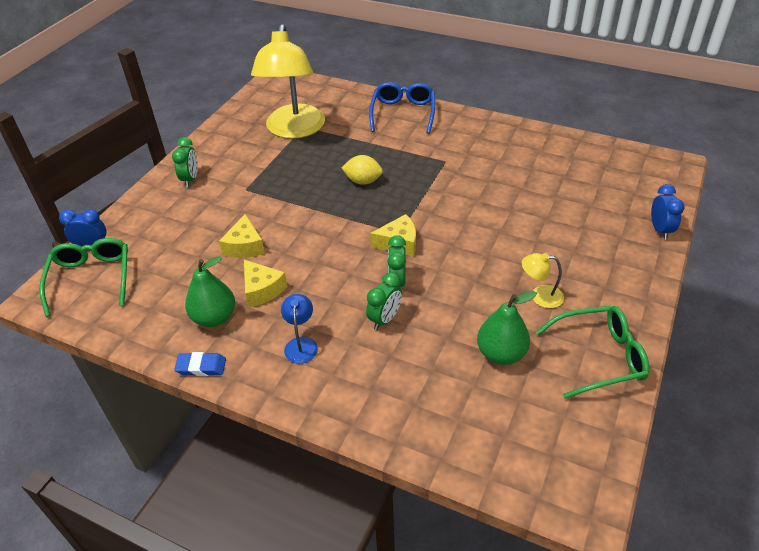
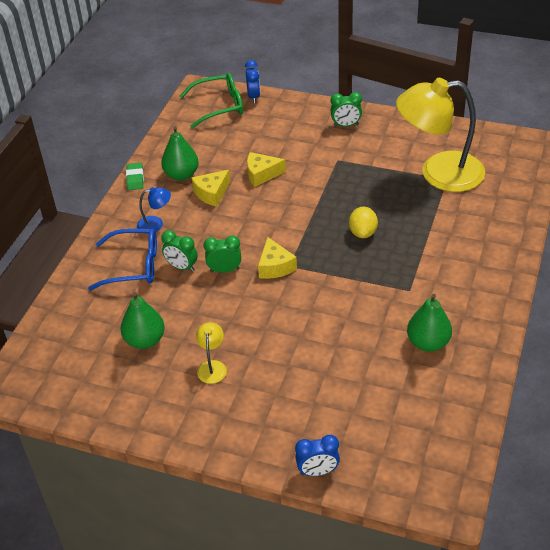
camera: 85 degrees right, 0 degrees up
(201, 367) = (135, 178): blue eraser -> green eraser
(403, 113) = (494, 249): blue glasses -> blue glasses (134, 266)
(509, 157) = (428, 343): none -> green pear
(599, 357) = (140, 406): green glasses -> none

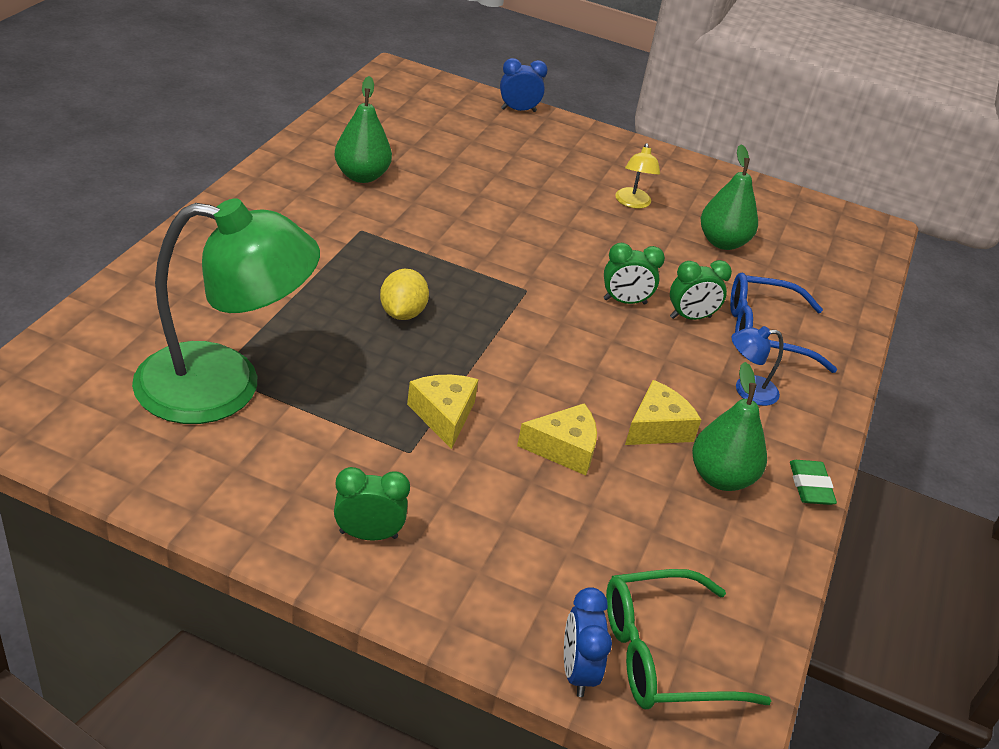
camera: 175 degrees right, 5 degrees down
(182, 267) = (690, 317): green clock -> green clock turned 135 degrees clockwise
(275, 266) = (549, 292): yellow cheese -> yellow cheese (443, 415)
(439, 173) = (224, 386): yellow lamp -> green lamp

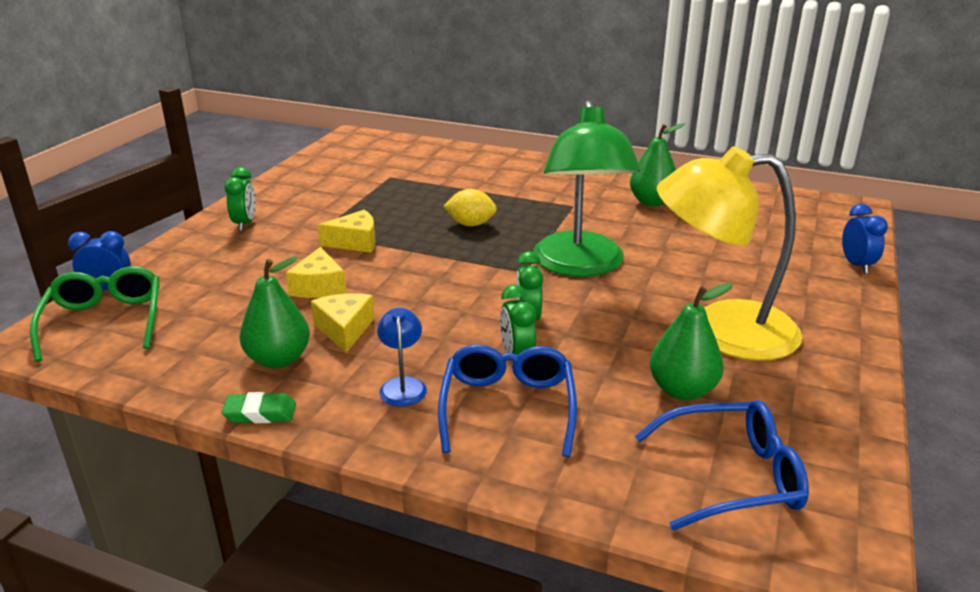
camera: 95 degrees right, 10 degrees down
(224, 386) = (378, 179): green lamp -> green lamp (580, 266)
(633, 203) = (721, 330): yellow lamp -> yellow lamp, size x2.49
(657, 427) = (344, 329): yellow cheese -> yellow cheese turned 150 degrees counterclockwise
(816, 246) = (733, 476): none -> blue glasses

